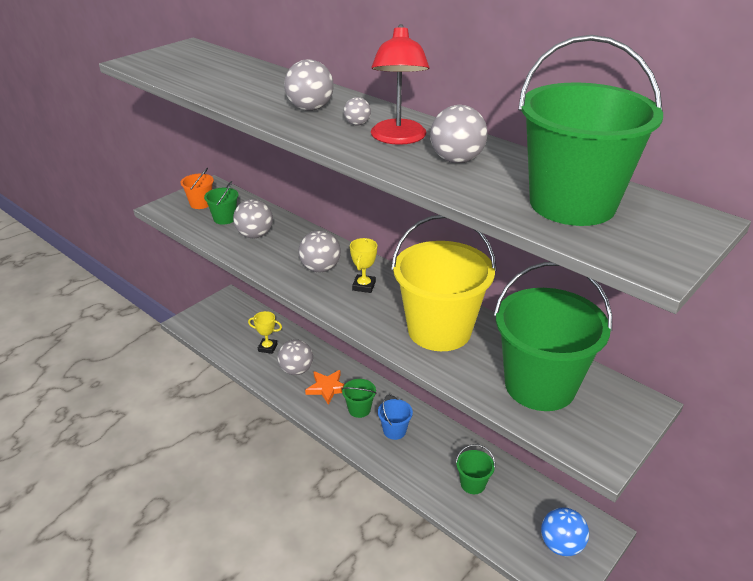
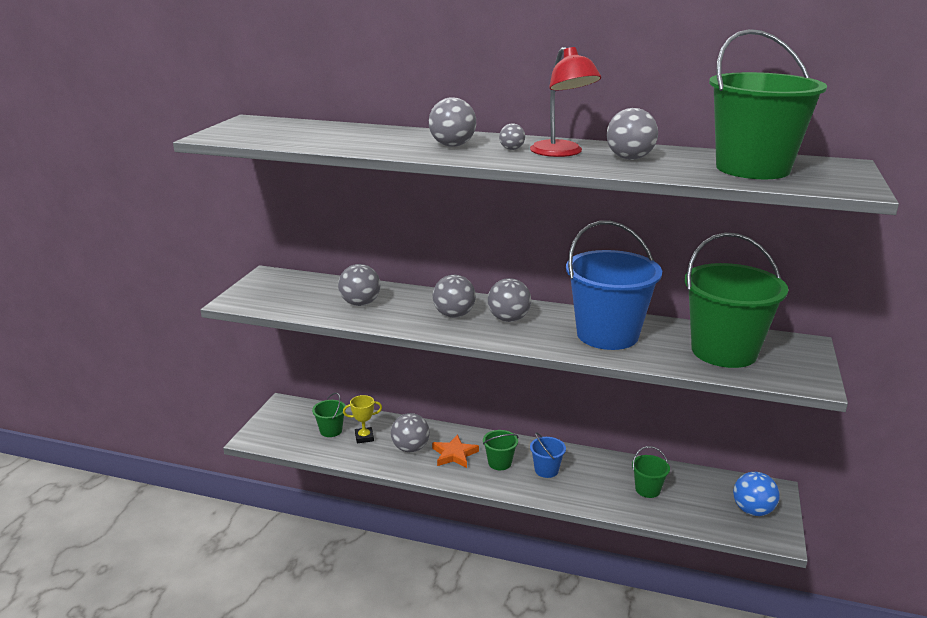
camera: 25 degrees left, 10 degrees down
(201, 203) = (273, 290): orange bucket -> none
(224, 218) = (313, 297): green bucket -> green bucket (331, 430)
(364, 286) = (508, 319): yellow trophy -> grey ball
(439, 330) = (607, 335): yellow bucket -> blue bucket

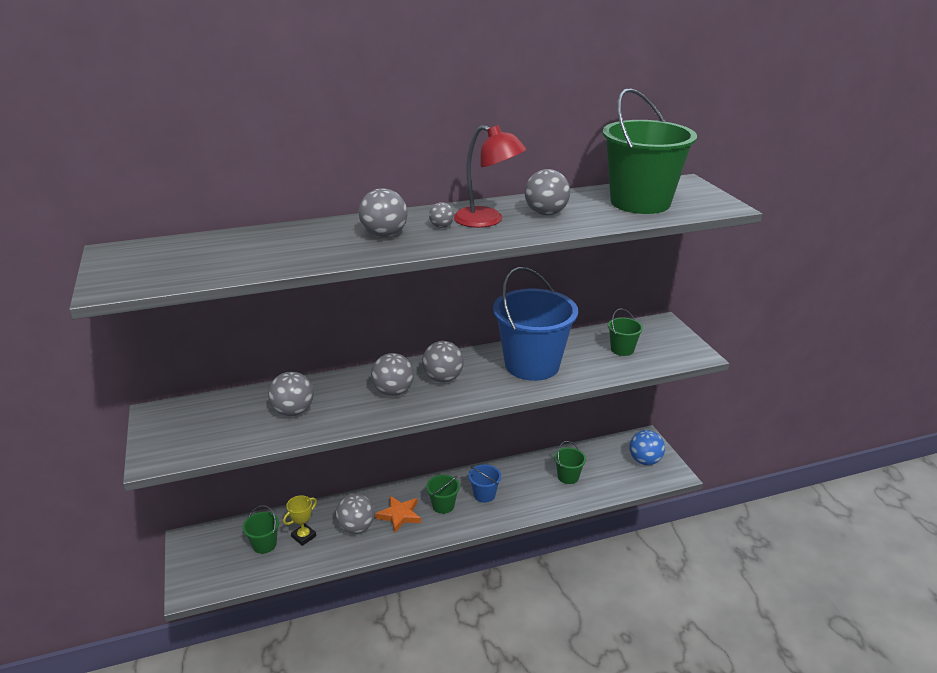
camera: 35 degrees left, 5 degrees up
(724, 351) = (622, 349): green bucket -> green bucket, size x0.43

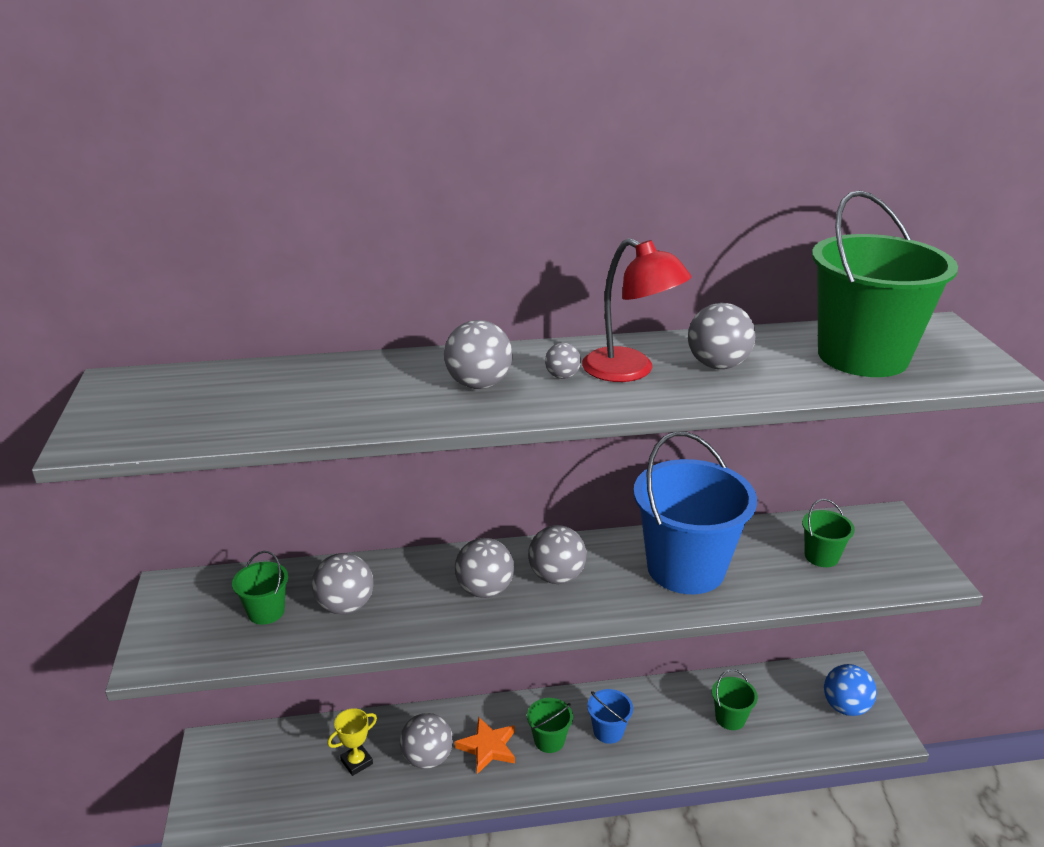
camera: 10 degrees right, 0 degrees up
(264, 544) = (304, 767): green bucket -> green bucket (266, 612)

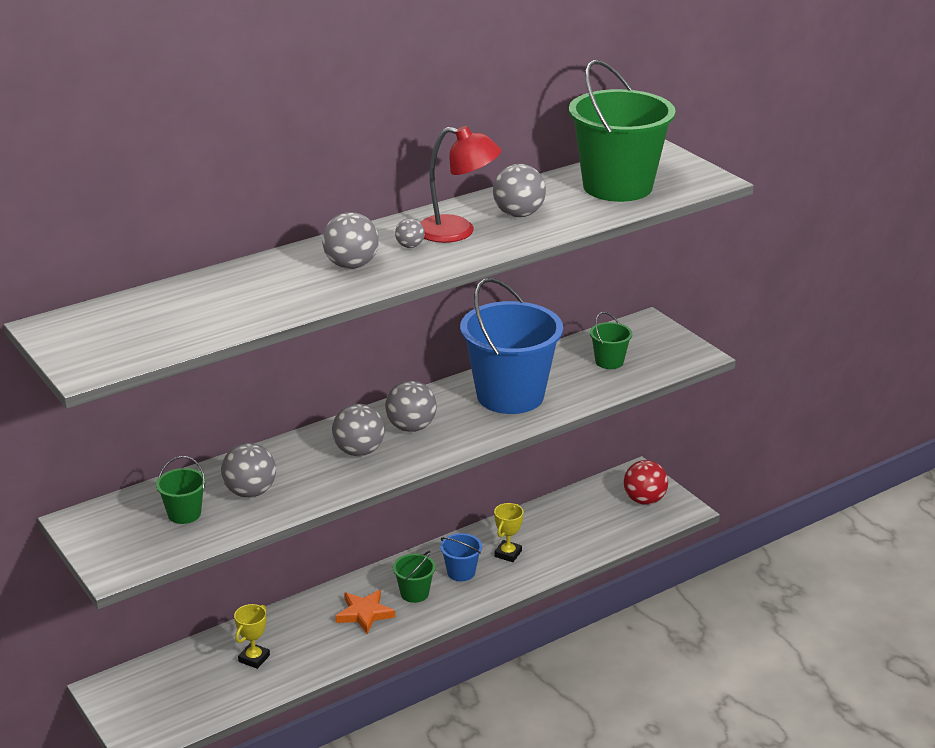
camera: 25 degrees left, 0 degrees up
(427, 758) = (316, 636): grey ball -> none
(667, 725) = (508, 554): none -> yellow trophy
(730, 718) = (557, 534): green bucket -> none
(845, 707) = (644, 500): blue ball -> red ball

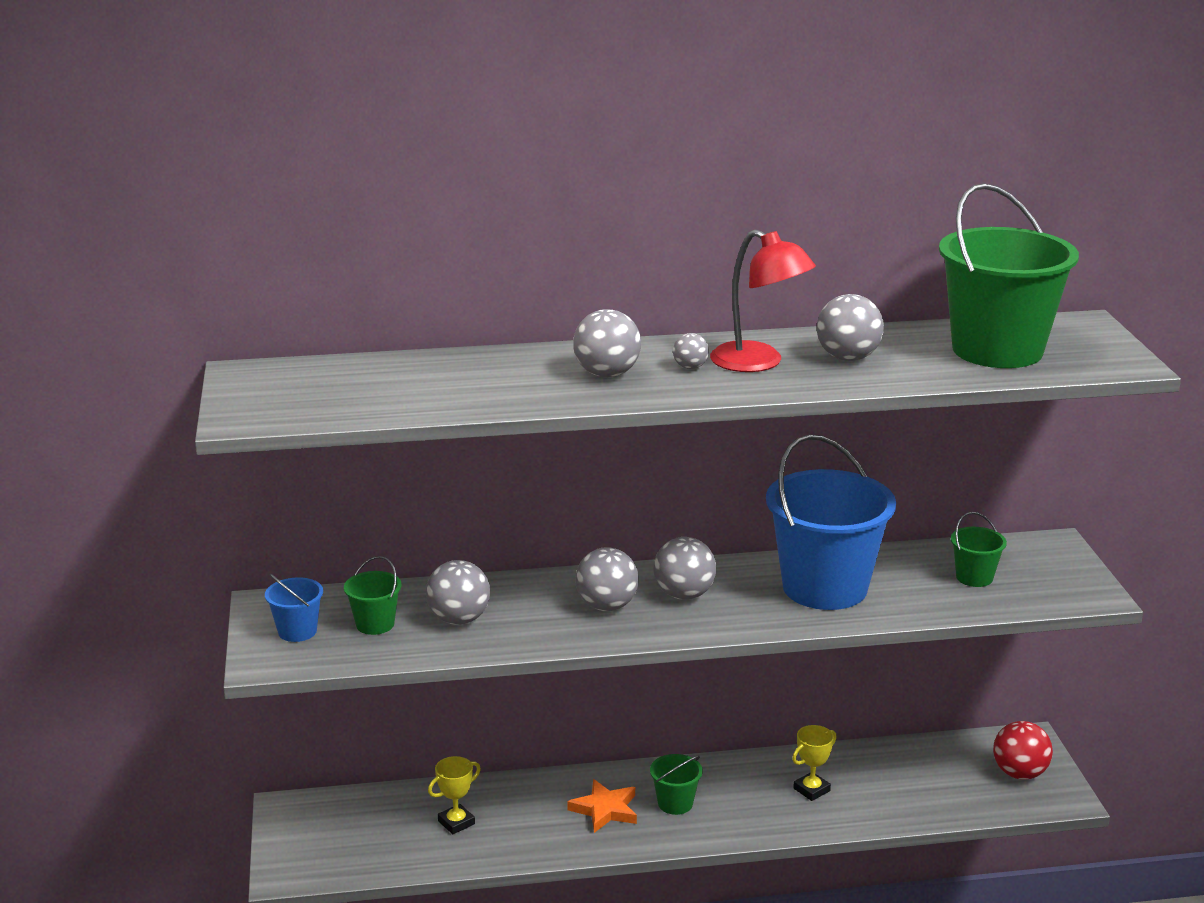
camera: 25 degrees right, 5 degrees down
(461, 572) = (743, 795): blue bucket -> blue bucket (297, 631)

